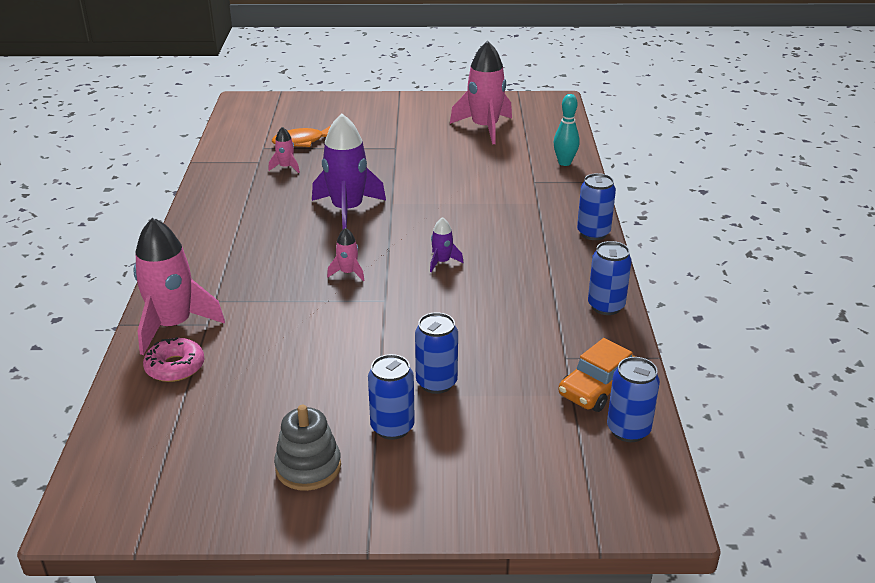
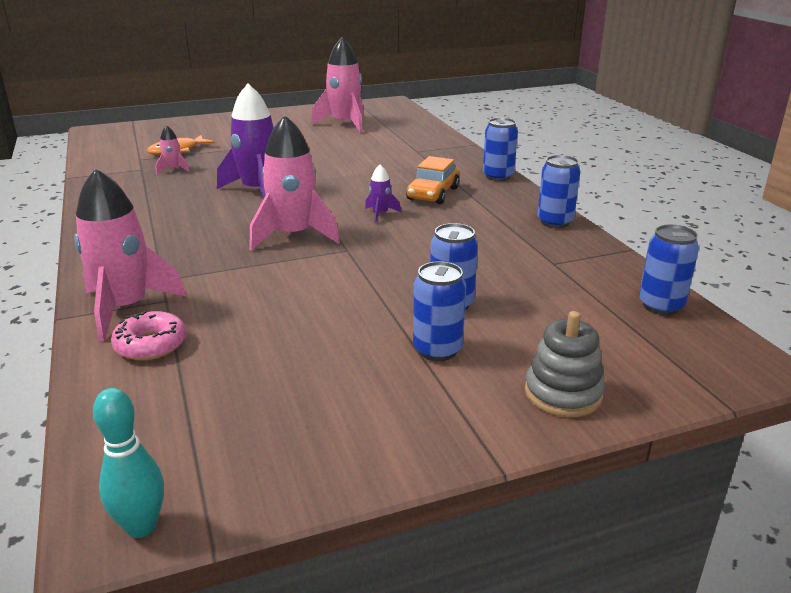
camera: 20 degrees left, 5 degrees down
(308, 467) = (373, 405): grey stacking toy -> grey stacking toy (563, 393)
(348, 273) = (293, 235): pink rocket -> pink rocket, size x2.18
(564, 163) = (432, 137): turquoise bowling pin -> turquoise bowling pin (141, 526)
(597, 388) = (603, 280): orange car -> orange car (433, 194)

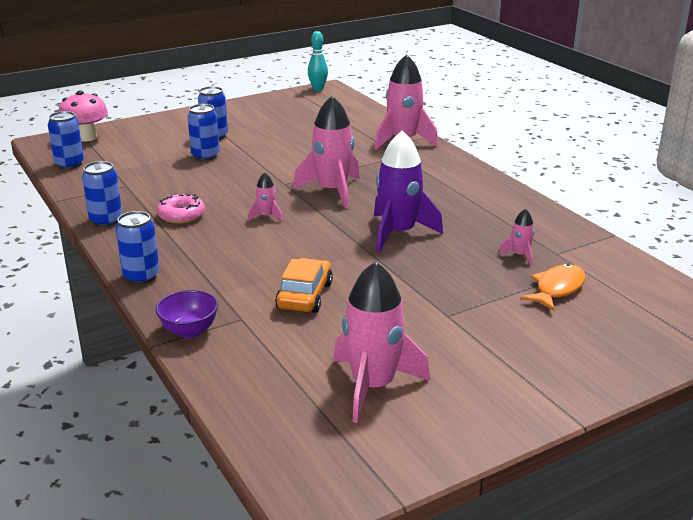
camera: 170 degrees right, 0 degrees up
(151, 345) = (369, 128): pink donut -> pink donut (181, 215)
(380, 214) = (266, 216): purple rocket -> pink rocket
(433, 194) = (218, 244): orange car -> orange car (305, 296)
(453, 148) = (189, 331): none -> purple bowl
(563, 393) = (153, 126): grey stacking toy -> none
(680, 370) = (86, 137): none -> pink mushroom

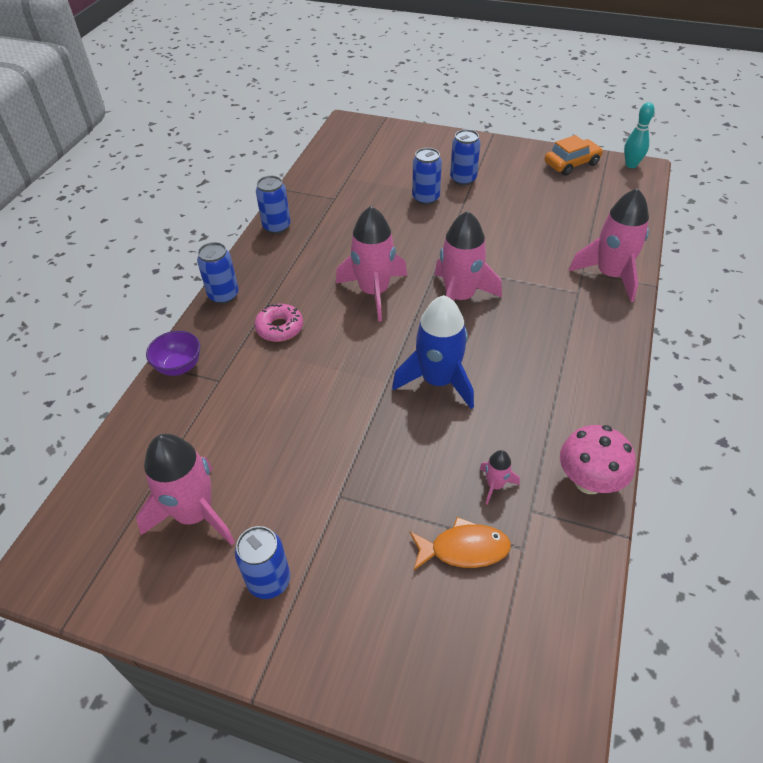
camera: 50 degrees right, 20 degrees up
(69, 164) = (331, 155): blue can -> blue can (269, 581)
(86, 137) = (378, 132): pink mushroom -> pink mushroom (589, 481)
(181, 215) = (324, 252): pink donut -> pink donut (280, 328)
(266, 216) = (374, 292): pink rocket -> pink rocket, size x2.18
(305, 296) = (282, 392): orange car -> orange car (571, 164)
(398, 233) = (438, 381): purple rocket -> blue rocket

